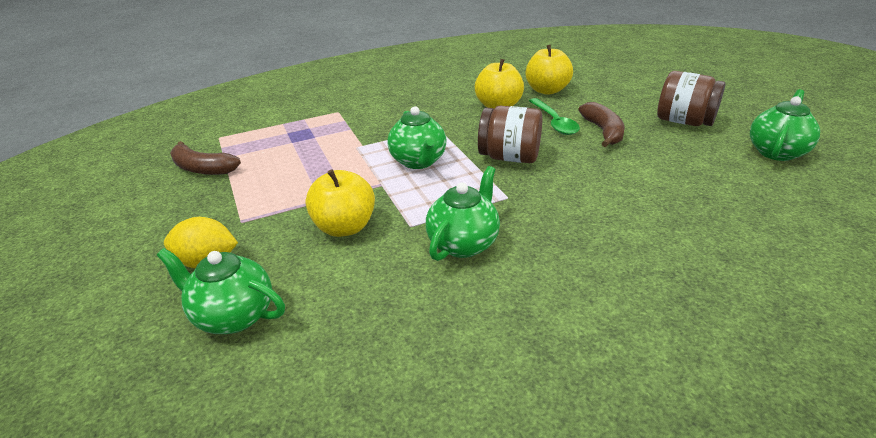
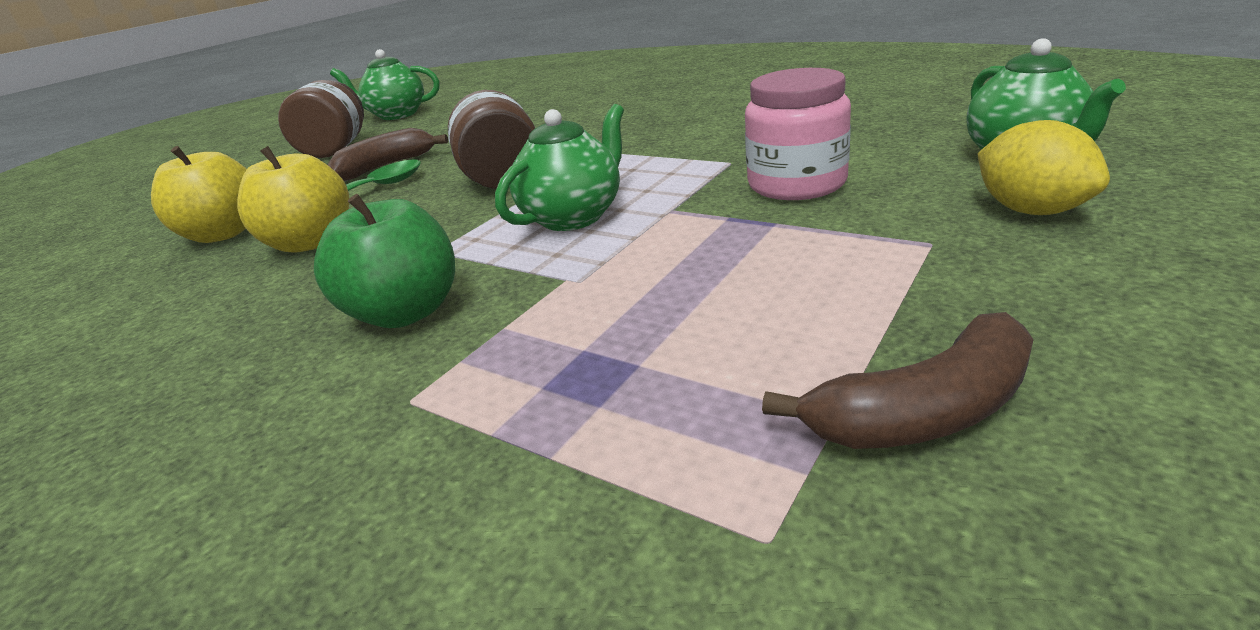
camera: 120 degrees left, 5 degrees down
(202, 168) = (924, 412): brown banana -> brown banana turned 75 degrees clockwise
(344, 227) = (797, 184): yellow apple -> pink jar
(391, 116) = (406, 312): none -> green apple
(463, 243) = (716, 138): green teapot -> none

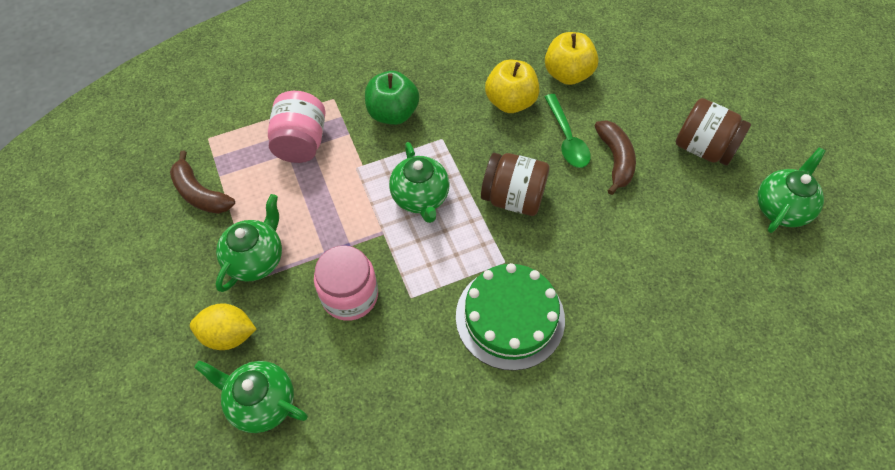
camera: 120 degrees right, 30 degrees up
(588, 366) = (301, 142): none -> pink jar
(666, 129) = (510, 317): none -> green cake
(895, 259) = (256, 259): none -> green teapot
(924, 412) = (200, 193): brown banana -> brown banana turned 60 degrees counterclockwise

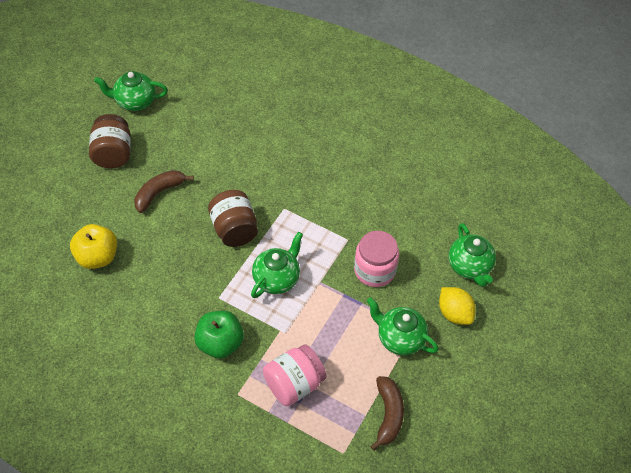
camera: 130 degrees left, 5 degrees down
(256, 259) = (399, 338): green teapot -> green teapot turned 45 degrees clockwise
(510, 102) = (152, 277): yellow apple -> none
(510, 317) = (317, 187): green cake -> none
(567, 138) = (161, 227): green spoon -> none

